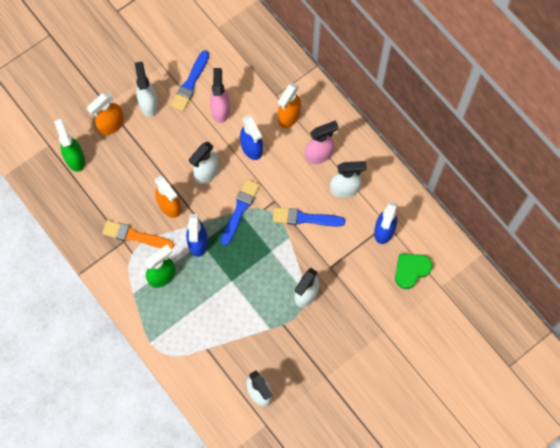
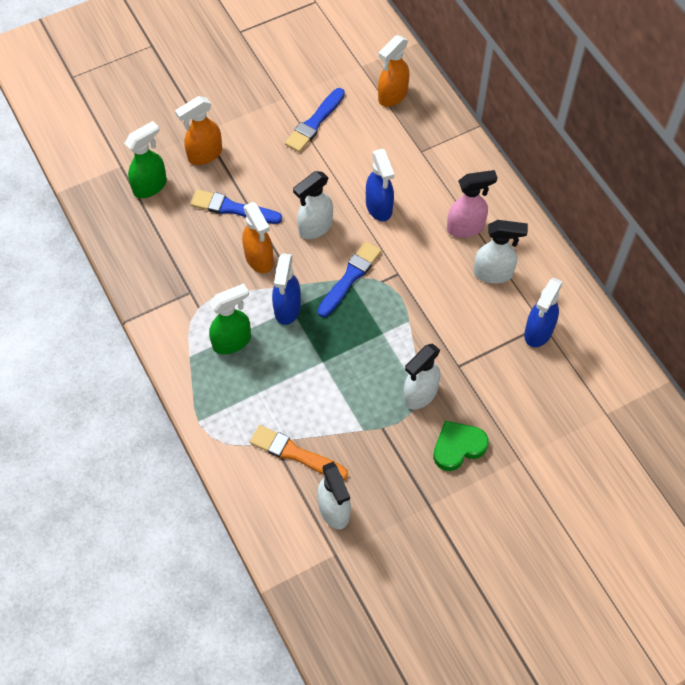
camera: 10 degrees right, 10 degrees down
(75, 158) = (150, 186): green spray bottle -> green spray bottle turned 60 degrees clockwise
(135, 236) = (207, 288): orange brush -> orange brush (296, 453)
(148, 104) = (257, 138): white spray bottle -> none
(220, 110) = (347, 158): pink spray bottle -> none
(289, 117) = (433, 178): orange spray bottle -> orange spray bottle (392, 96)
(305, 218) = (435, 301): blue brush -> blue brush (233, 208)
(411, 270) = (568, 387): green heart -> green heart (458, 447)

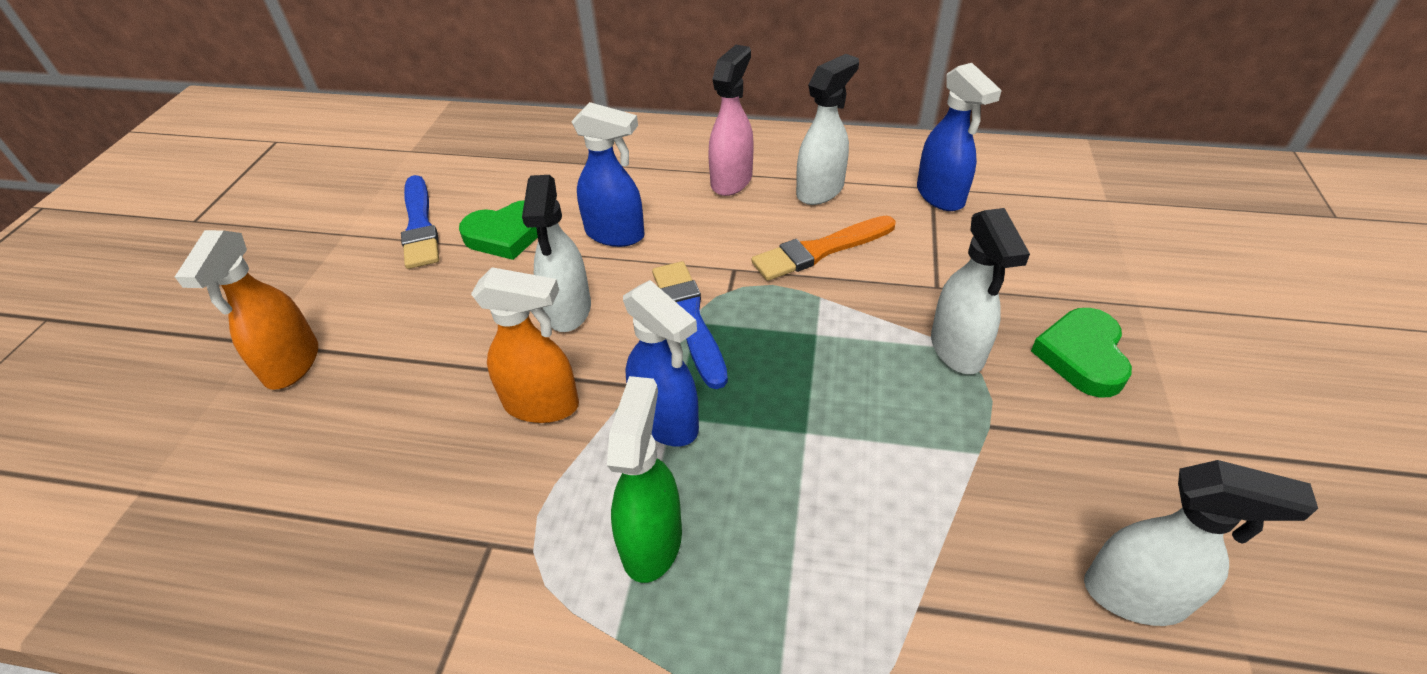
camera: 50 degrees left, 15 degrees down
(150, 186) = (234, 472): green spray bottle -> none
(233, 208) = (420, 385): blue brush -> none
(296, 453) = (969, 584): orange brush -> orange brush (821, 250)
(339, 163) = (506, 235): none -> green heart
(392, 96) = (484, 148): orange spray bottle -> none

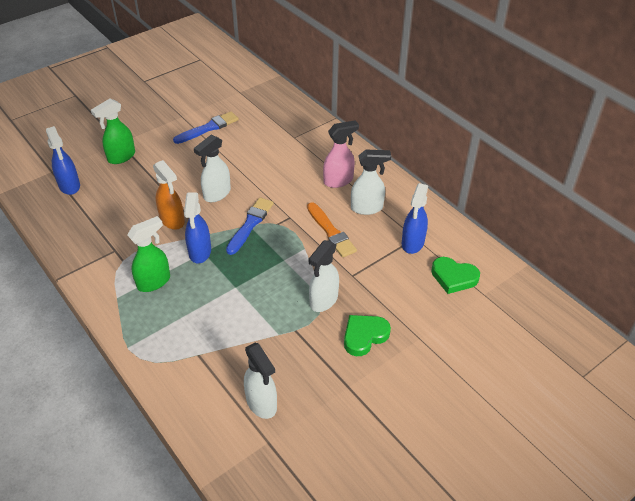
camera: 40 degrees right, 0 degrees up
(292, 365) = (121, 157): orange spray bottle -> green spray bottle
(419, 225) = (208, 128): blue brush -> blue brush turned 150 degrees counterclockwise
(506, 235) = (231, 151): green heart -> green heart (453, 277)
(616, 234) = (267, 175): blue spray bottle -> blue spray bottle (69, 186)
(821, 250) = (331, 232): orange brush -> orange brush turned 135 degrees counterclockwise

